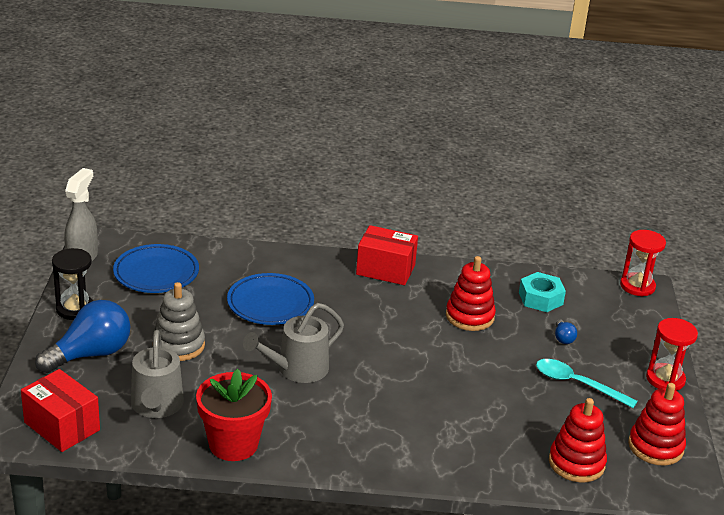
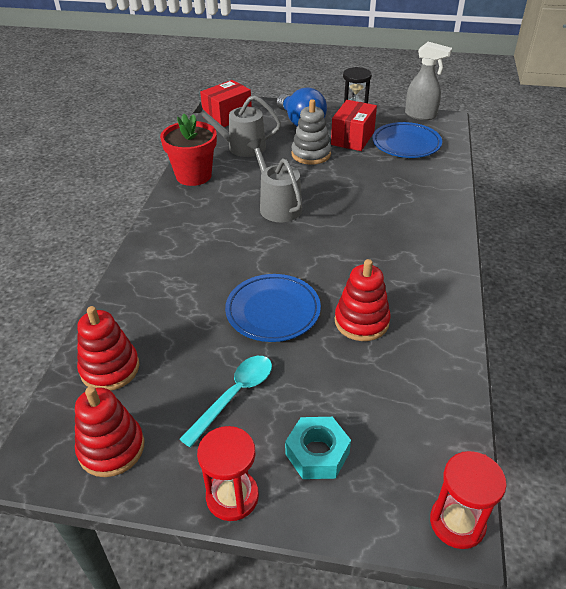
camera: 100 degrees right, 10 degrees up
(270, 304) = (370, 195): blue plate -> blue plate (273, 311)
(385, 270) = (441, 267): red box -> red box (352, 138)
(540, 298) = (406, 393): turquoise nut -> turquoise nut (317, 453)
(563, 338) = (322, 400): blue light bulb -> none

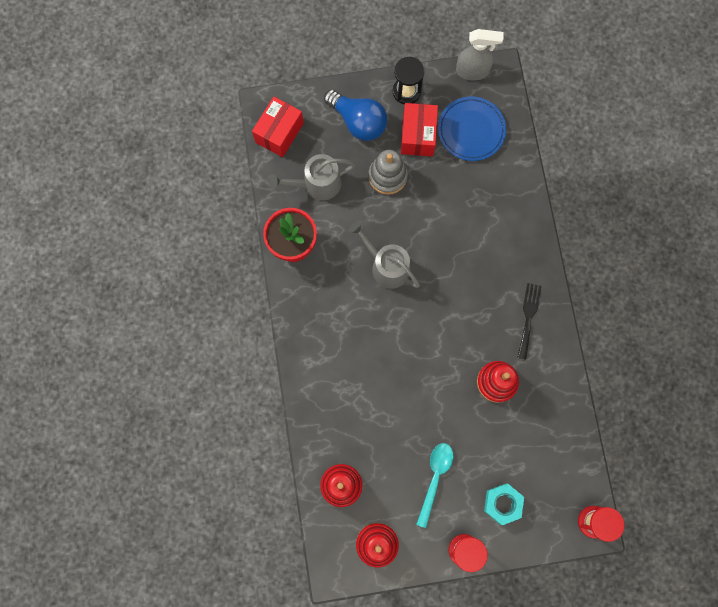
camera: 20 degrees left, 35 degrees up
(273, 311) = (430, 393): blue plate -> none
(423, 275) = (528, 317): none -> black fork

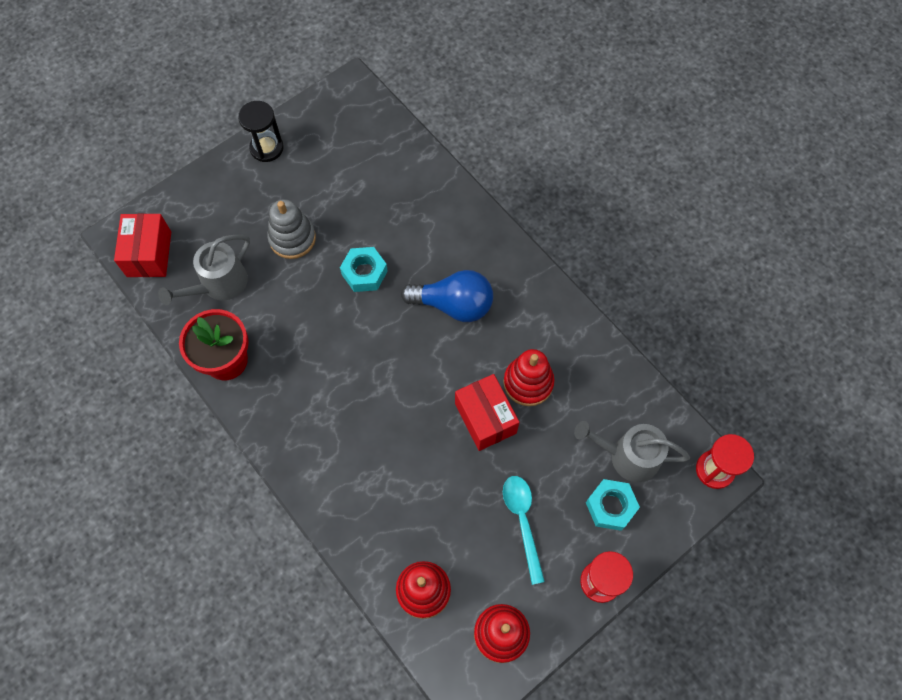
camera: 30 degrees left, 10 degrees down
(358, 121) = (231, 201): blue light bulb -> blue light bulb (454, 305)
(386, 266) = (342, 328): grey watering can -> grey watering can (628, 456)
(418, 135) = (302, 184): red box -> red box (485, 418)
(425, 232) = (364, 273): none -> turquoise nut
(471, 130) = (355, 152): blue plate -> none
(472, 71) = (325, 97): grey spray bottle -> none
(528, 317) = (521, 300): black fork -> none

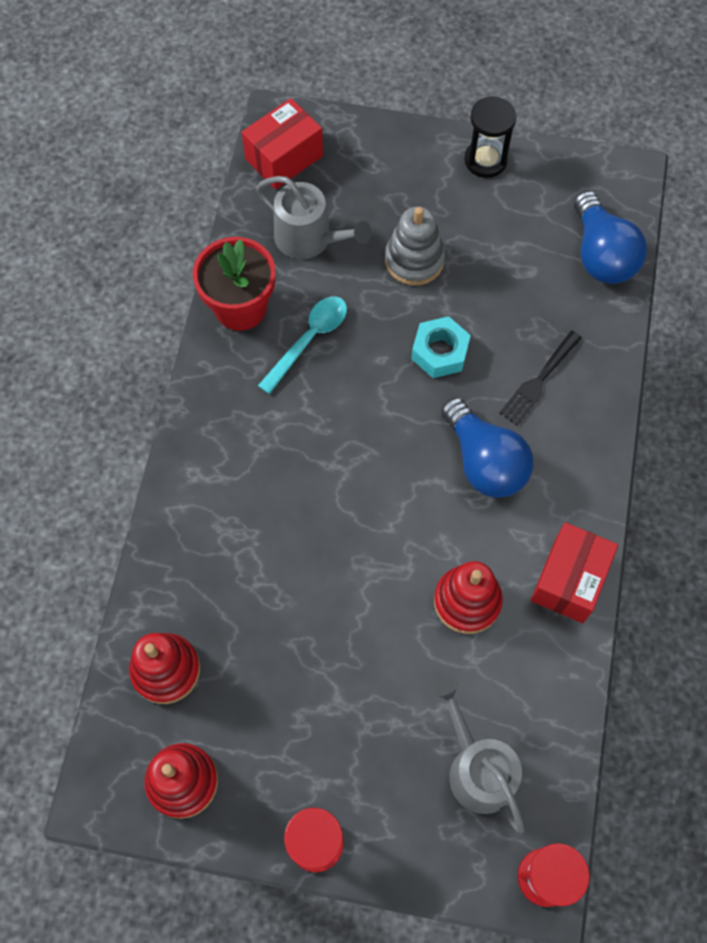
camera: 50 degrees right, 0 degrees up
(219, 284) = (309, 239): grey watering can -> grey watering can turned 150 degrees counterclockwise
(386, 140) = (601, 255): none -> blue light bulb
(432, 237) = (538, 381): none -> black fork
(485, 418) = (391, 589): red box -> red box (569, 580)
(522, 521) = (314, 712): turquoise spoon -> turquoise spoon (309, 340)
(610, 506) = (406, 792): turquoise nut -> none

